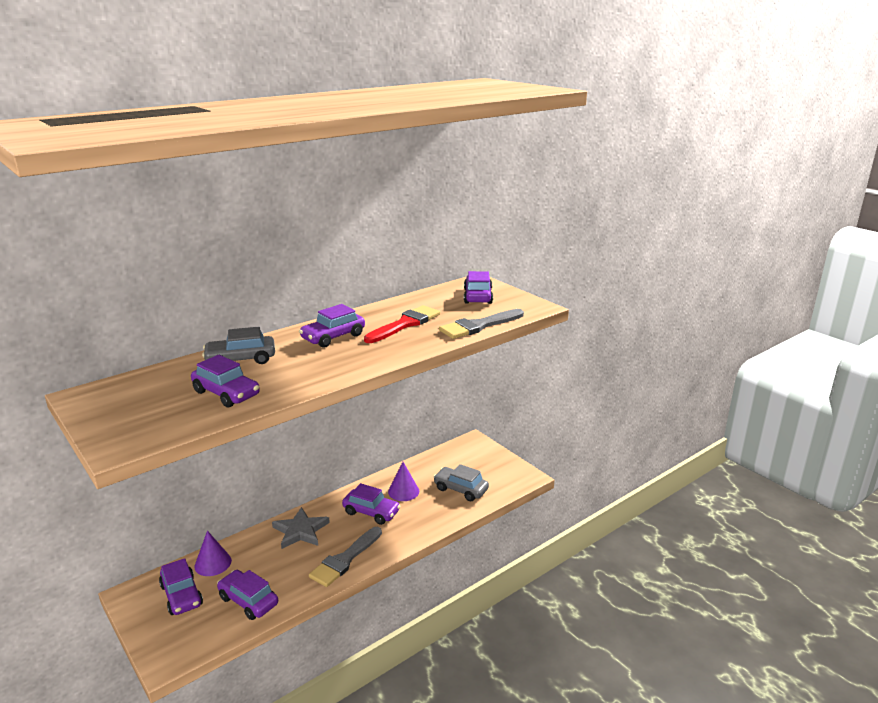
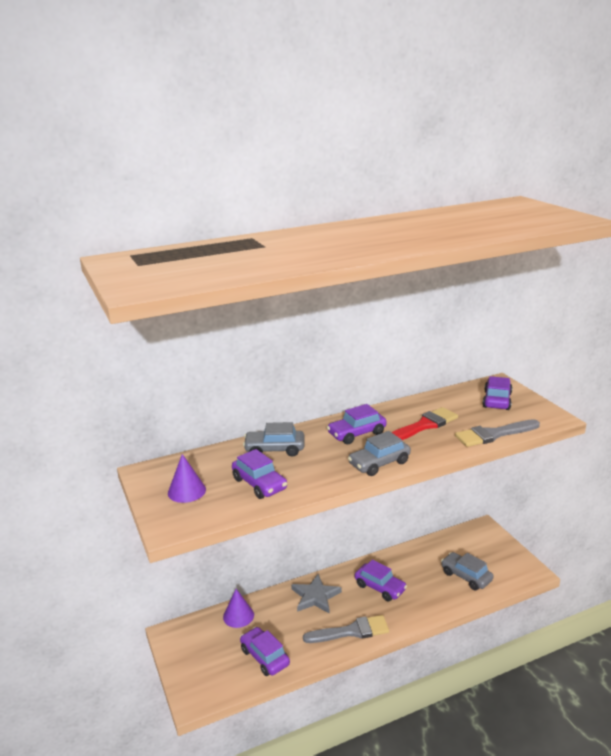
camera: 15 degrees right, 0 degrees up
(181, 595) = (210, 642): purple car -> none
(345, 559) = (351, 631): grey brush -> grey brush turned 150 degrees counterclockwise
(361, 362) = (379, 463): none -> grey car
(403, 491) = (412, 570): purple cone -> purple cone (186, 491)

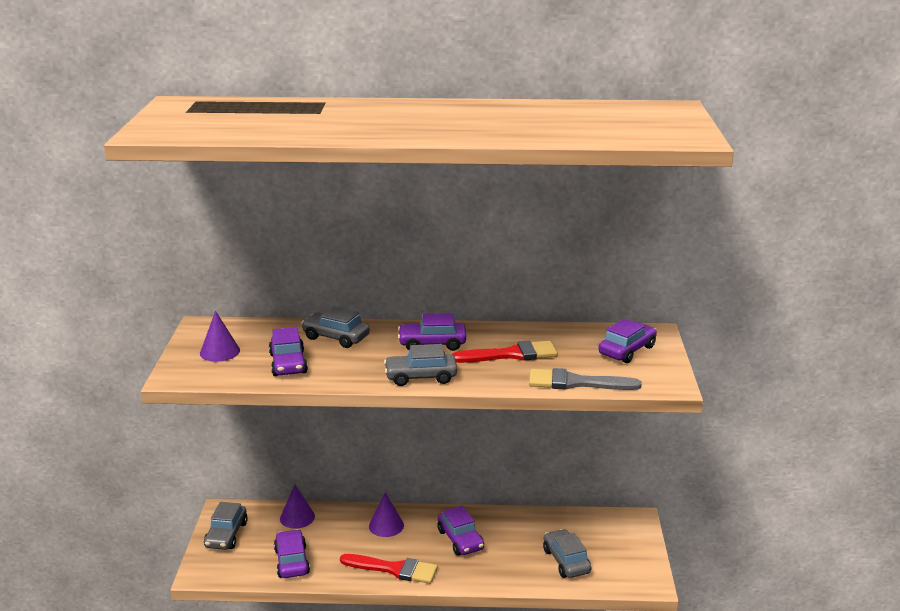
camera: 25 degrees right, 0 degrees up
(189, 654) = (226, 535): none -> grey car
(315, 596) = (386, 525): grey star -> purple cone
(351, 631) = (394, 569): grey brush -> red brush

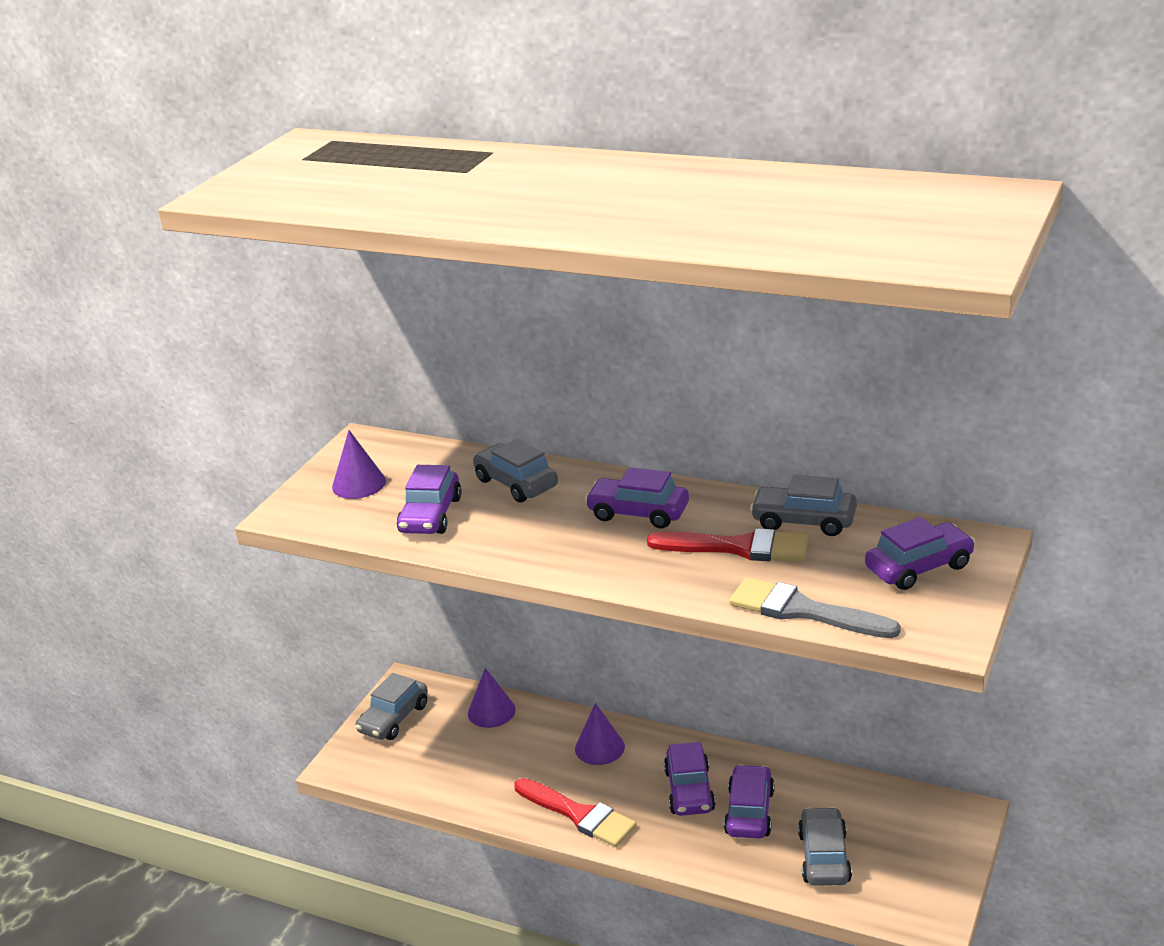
camera: 25 degrees right, 5 degrees up
(292, 561) = (455, 774): purple car -> purple car (749, 812)
(421, 377) = (589, 564): grey car -> grey car (804, 521)

